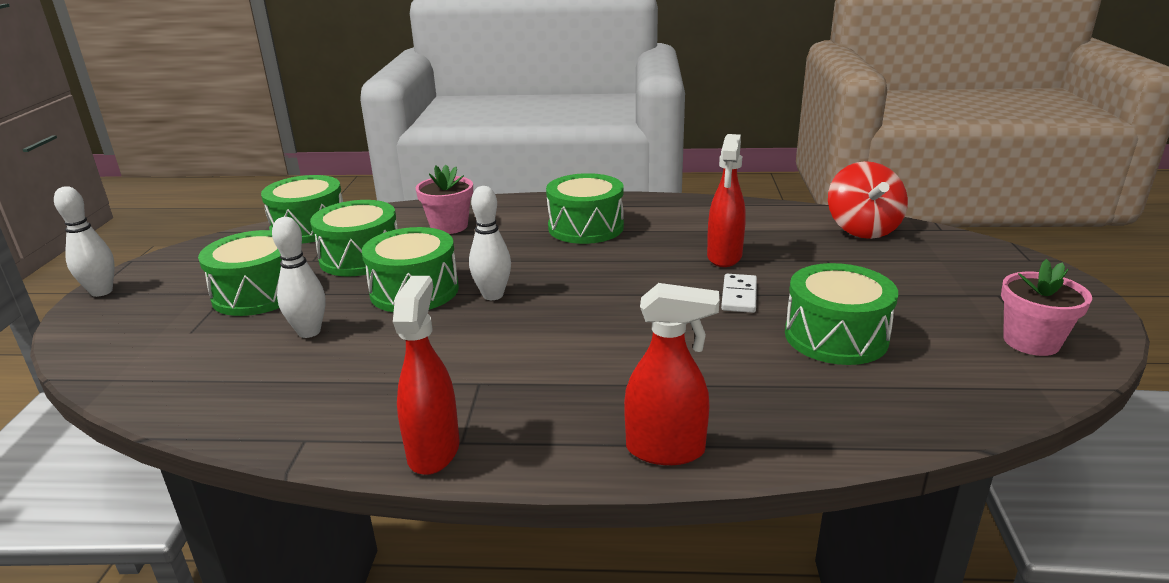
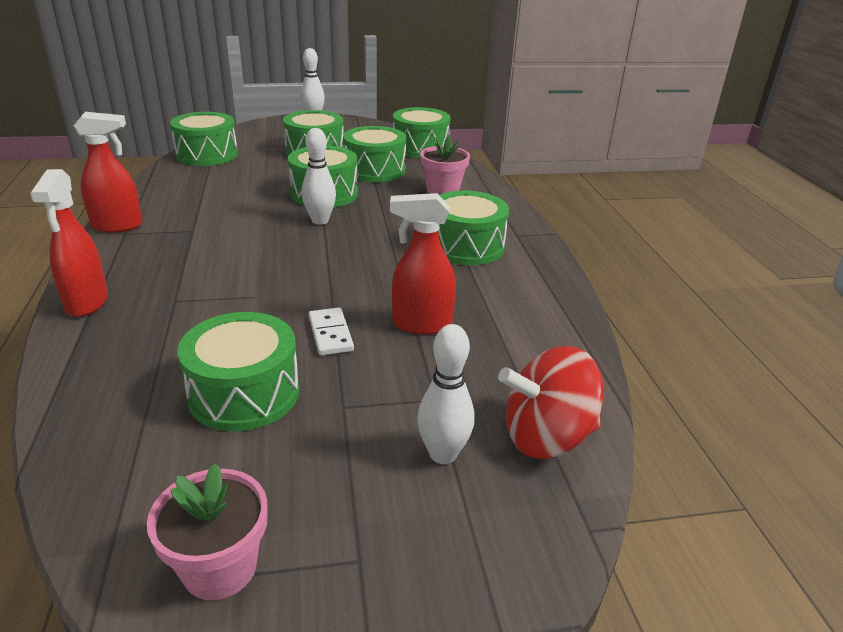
camera: 75 degrees right, 5 degrees up
(180, 384) = (207, 155): none -> green drum
(309, 332) = (264, 173): white bowling pin -> white bowling pin (443, 454)
(739, 296) = (330, 334): white domino -> white domino turned 75 degrees clockwise

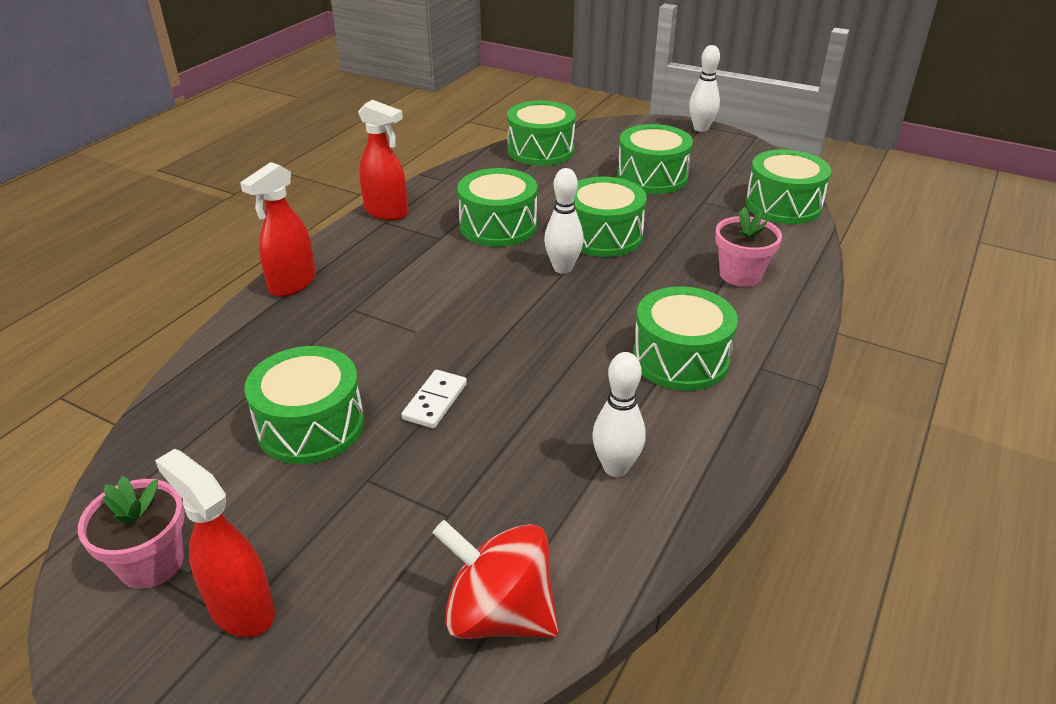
camera: 40 degrees right, 5 degrees up
(374, 170) = (692, 221): green drum -> green drum (498, 226)
(421, 324) = (525, 431): red spray bottle -> red spray bottle (241, 609)
(443, 454) = (392, 572): white bowling pin -> white bowling pin (616, 467)

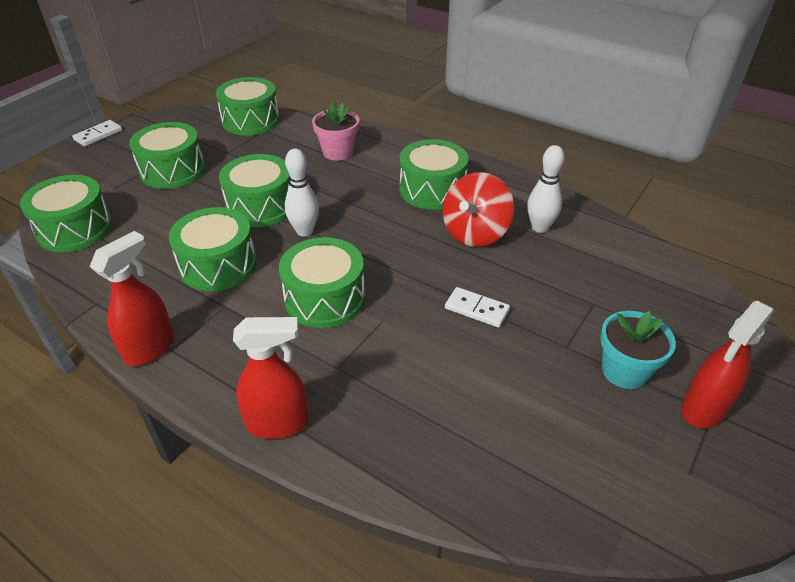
camera: 85 degrees left, 5 degrees up
(151, 563) = (679, 477): pink flower pot -> none
(292, 284) = (278, 423): red spray bottle -> red spray bottle turned 45 degrees counterclockwise
(311, 426) = (509, 386): green drum -> green drum (325, 298)
(318, 533) = (624, 371): none -> turquoise flower pot
(499, 614) = (666, 283): red spinning top -> red spinning top (475, 233)
(701, 128) = (98, 135): white bowling pin -> white domino

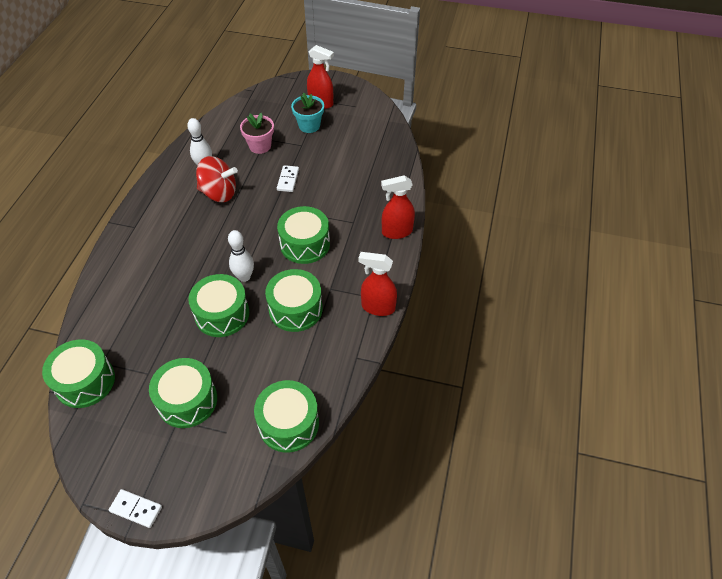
camera: 110 degrees left, 10 degrees up
(278, 423) = (396, 232): red spray bottle -> red spray bottle turned 75 degrees counterclockwise
(338, 152) = (132, 294): pink flower pot -> pink flower pot (260, 146)
(432, 190) = (174, 224): green drum -> none

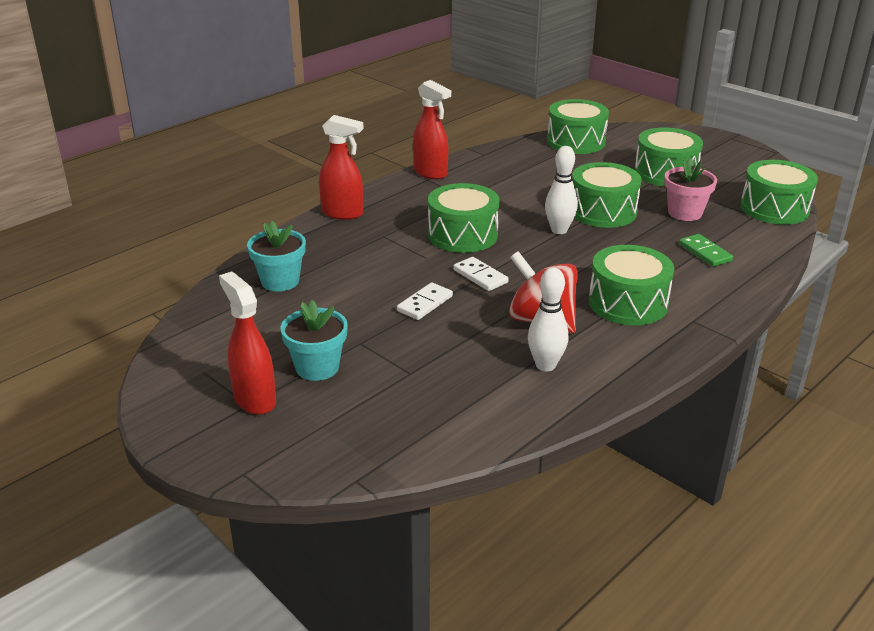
camera: 150 degrees left, 20 degrees down
(135, 295) = (705, 252): none -> green domino
(136, 509) = (728, 140): white domino -> white domino (480, 276)
(260, 146) = (429, 364): pink flower pot -> pink flower pot (685, 213)
(295, 309) = (517, 194): green drum -> green drum (628, 303)
(376, 164) = (280, 281): none -> turquoise flower pot

